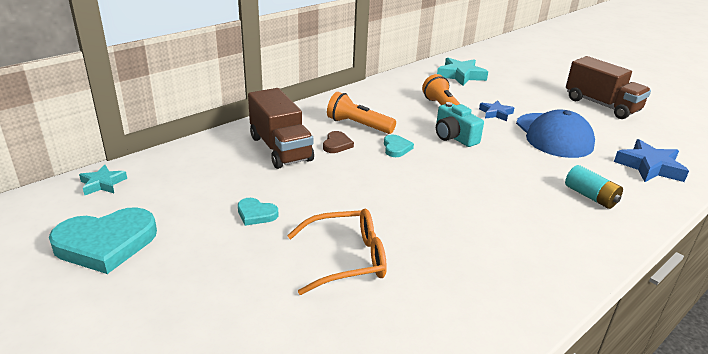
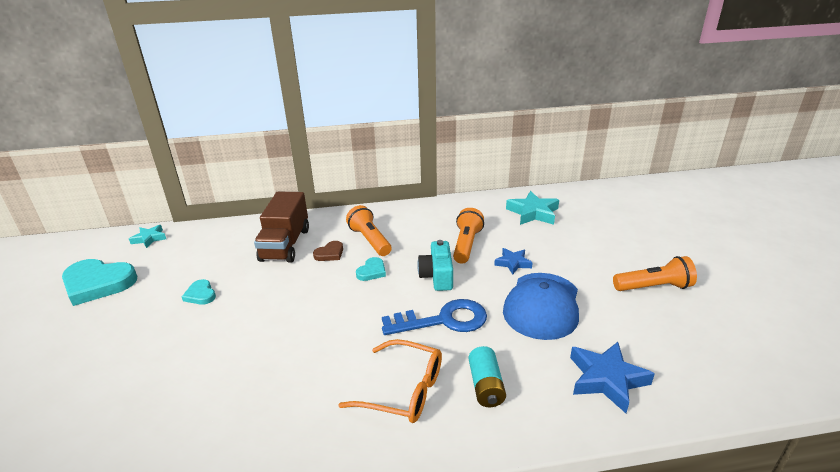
camera: 35 degrees right, 0 degrees up
(346, 259) = (206, 356): orange glasses -> orange glasses (403, 390)
(503, 165) = (443, 320): none -> blue key
(601, 105) = (653, 287): brown truck -> orange flashlight

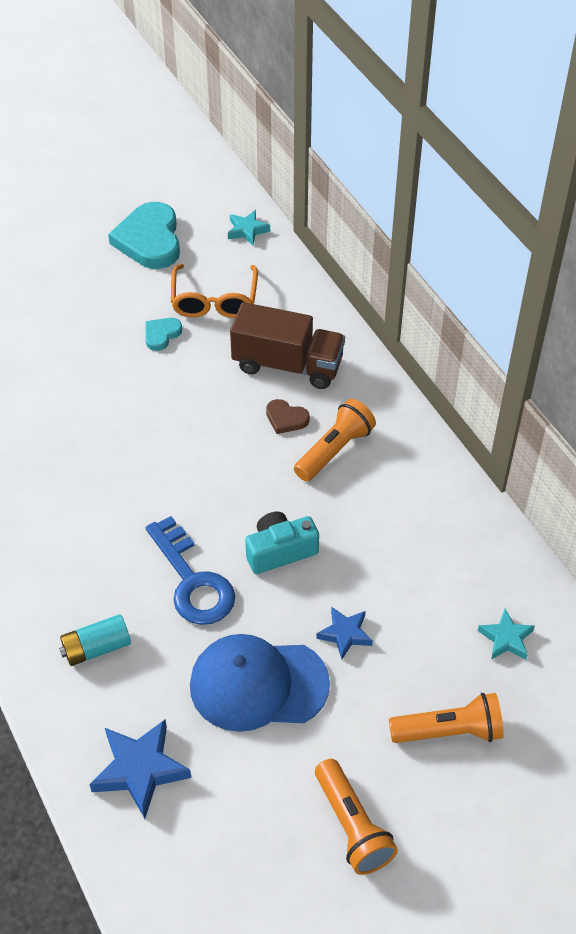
camera: 70 degrees right, 20 degrees up
(285, 244) = (287, 365): brown truck -> brown truck turned 150 degrees counterclockwise
(372, 271) = (264, 477): turquoise heart -> none
(403, 390) = (70, 574): orange glasses -> orange glasses (214, 301)
(466, 245) = (370, 566): orange flashlight -> orange flashlight (449, 731)
(533, 213) = (506, 638): turquoise star -> turquoise star, size x0.60

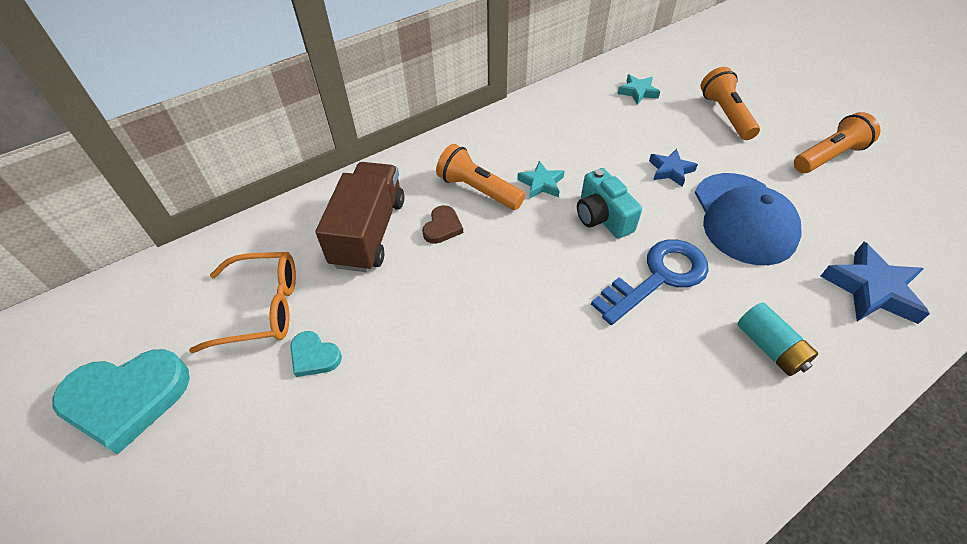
camera: 95 degrees left, 0 degrees up
(247, 230) = (143, 289): turquoise star -> turquoise star (541, 184)

